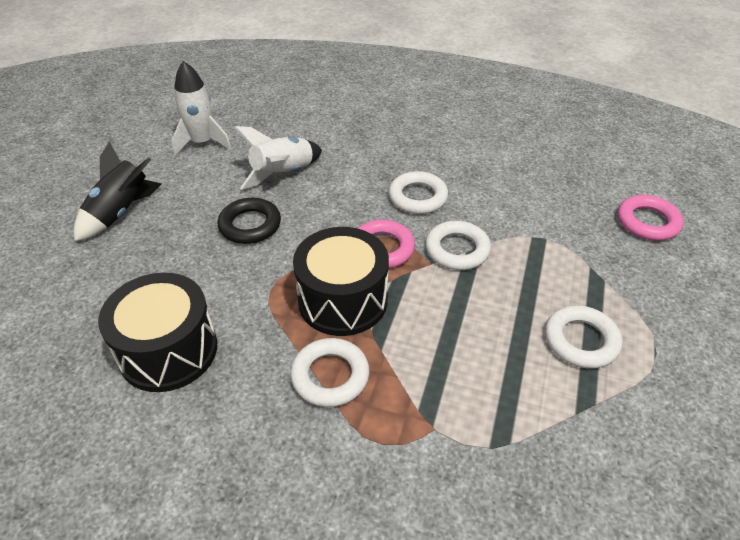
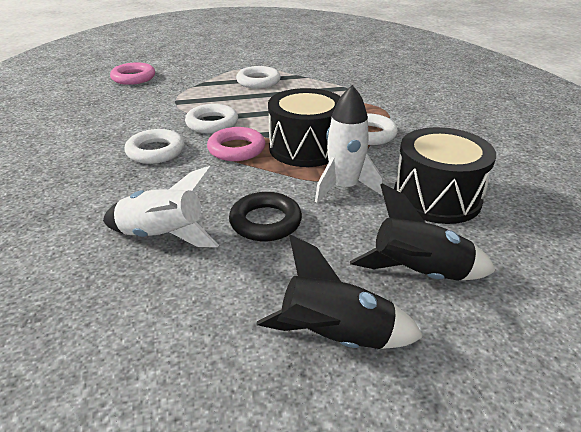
camera: 120 degrees left, 10 degrees down
(114, 276) = (419, 274): none -> black rocket
(202, 143) = (121, 350): white rocket -> white rocket (344, 187)

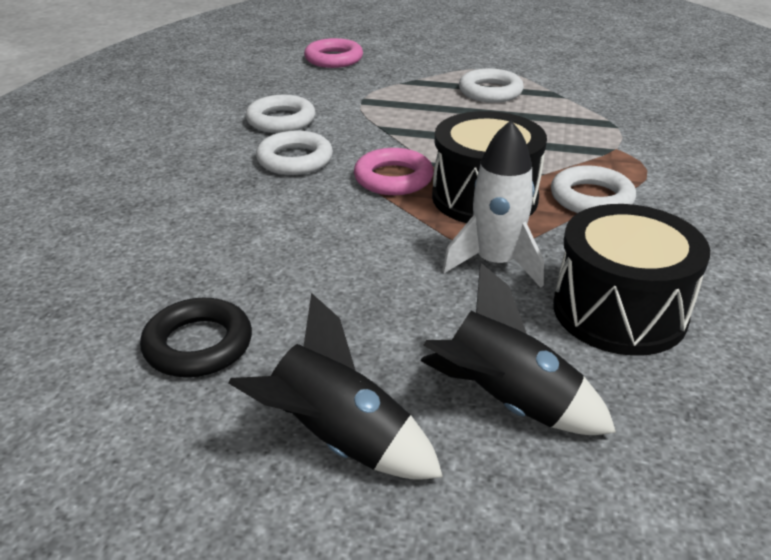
camera: 25 degrees right, 0 degrees up
(163, 236) = (233, 264): white rocket -> none
(212, 123) = (387, 138): white ring -> white ring (281, 120)
(265, 222) = (361, 279): black ring -> black ring (198, 345)

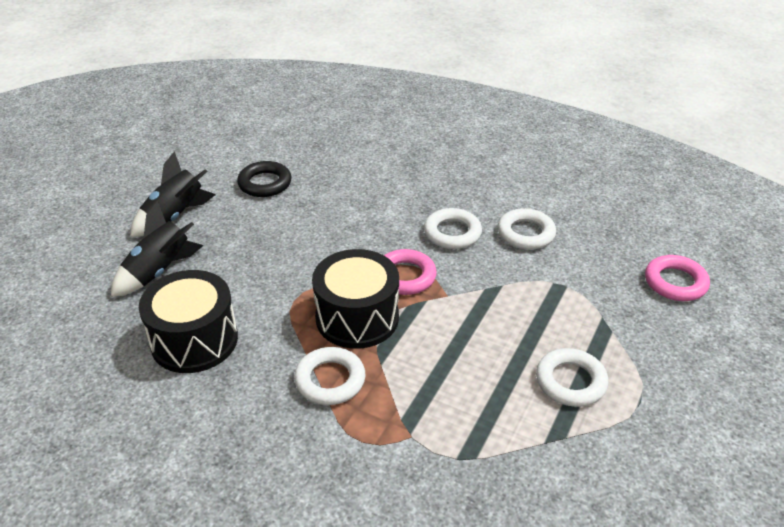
camera: 105 degrees right, 5 degrees up
(495, 263) = (274, 300): white rocket -> none

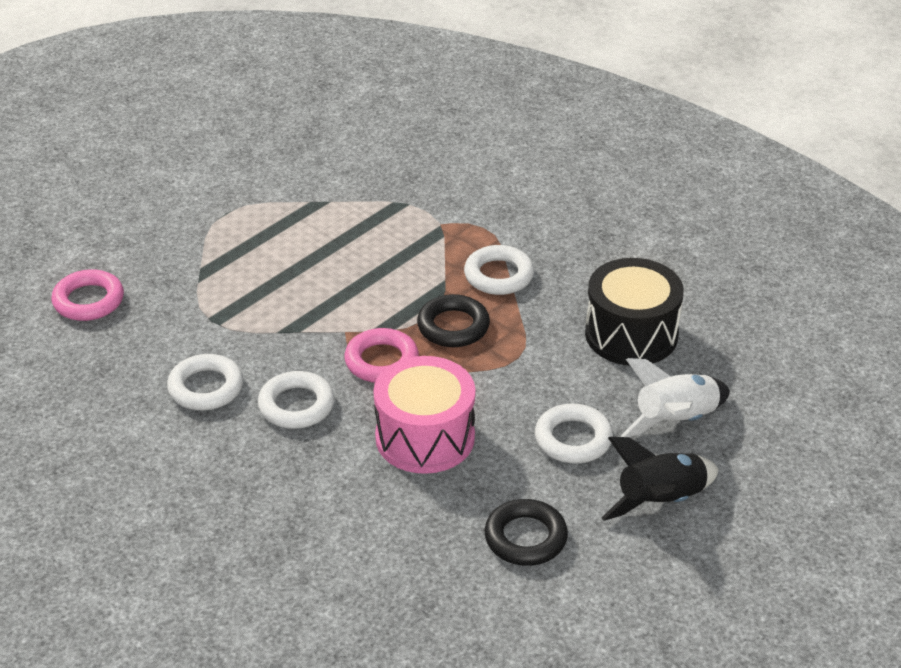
camera: 165 degrees left, 0 degrees up
(159, 271) = (676, 421): black rocket -> white rocket
(349, 228) = (425, 437): none -> pink drum
(357, 317) = (453, 326): black drum -> black ring
(570, 381) = (275, 236): white ring -> white ring (573, 439)

